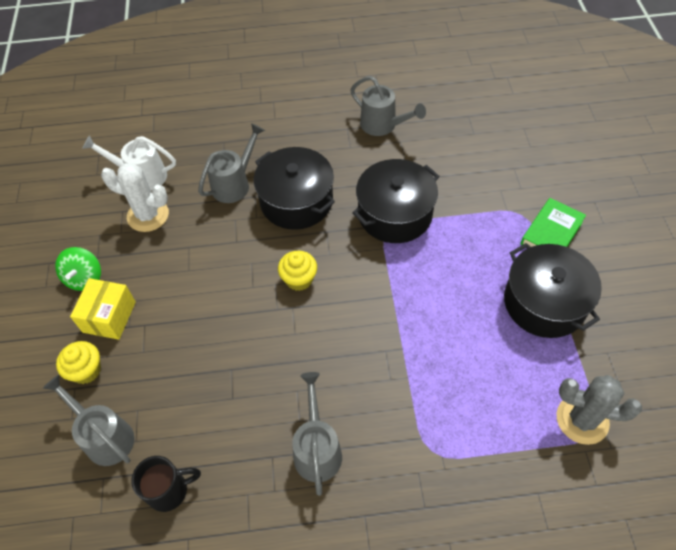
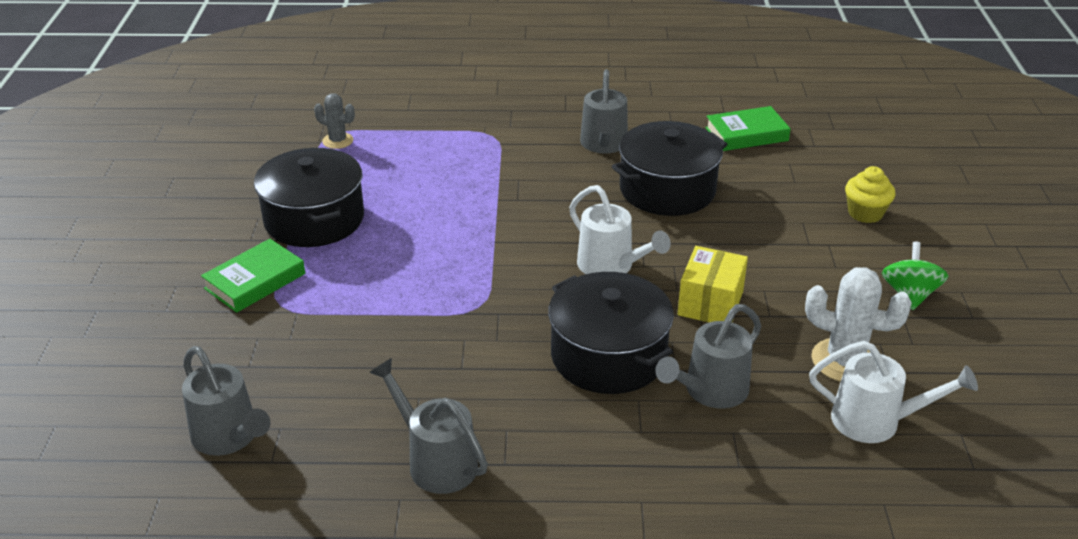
camera: 175 degrees left, 20 degrees down
(104, 436) = (823, 168): grey watering can -> grey watering can (230, 438)
(109, 317) = (857, 254): yellow box -> yellow box (710, 303)
(169, 490) = (746, 134): black mug -> green book
(299, 279) = (611, 267): yellow cupcake -> white watering can
(395, 214) = (461, 324): black pot -> black pot (667, 190)
(582, 419) = (338, 141): grey cactus -> grey cactus, size x0.60

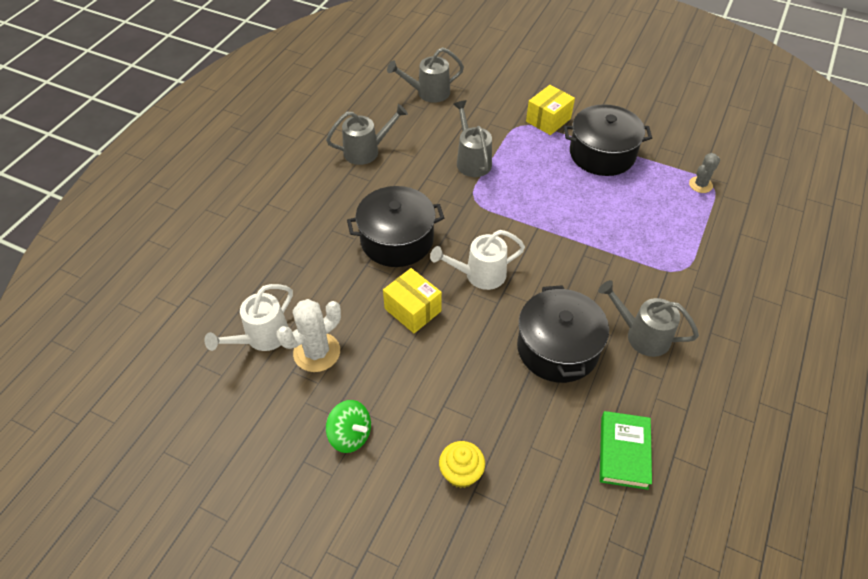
camera: 115 degrees right, 15 degrees up
(255, 281) = (548, 120): green book -> yellow box
(709, 392) = (338, 272): grey watering can -> grey watering can (471, 160)

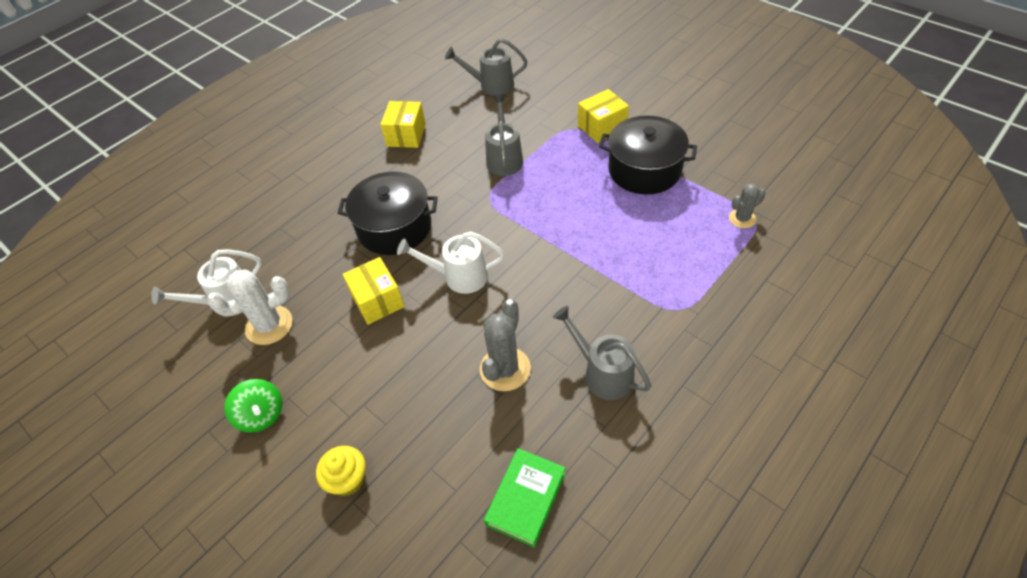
camera: 20 degrees right, 0 degrees up
(367, 151) = (406, 135): grey watering can -> yellow box
(557, 348) = (505, 369): black pot -> grey cactus

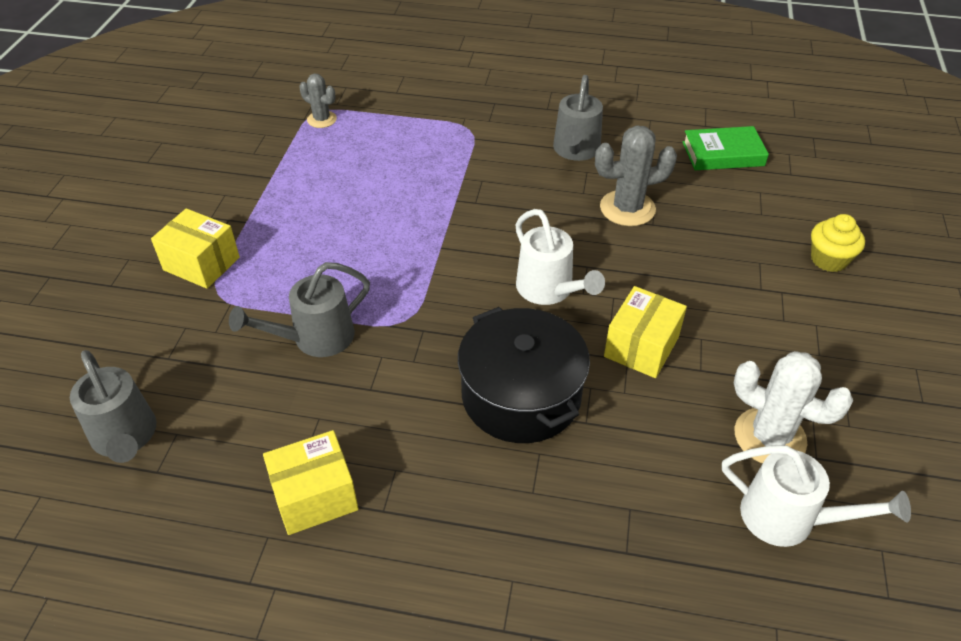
camera: 125 degrees left, 5 degrees down
(261, 415) = (857, 364): green spinning top -> none
(644, 170) = (276, 202): black pot -> none

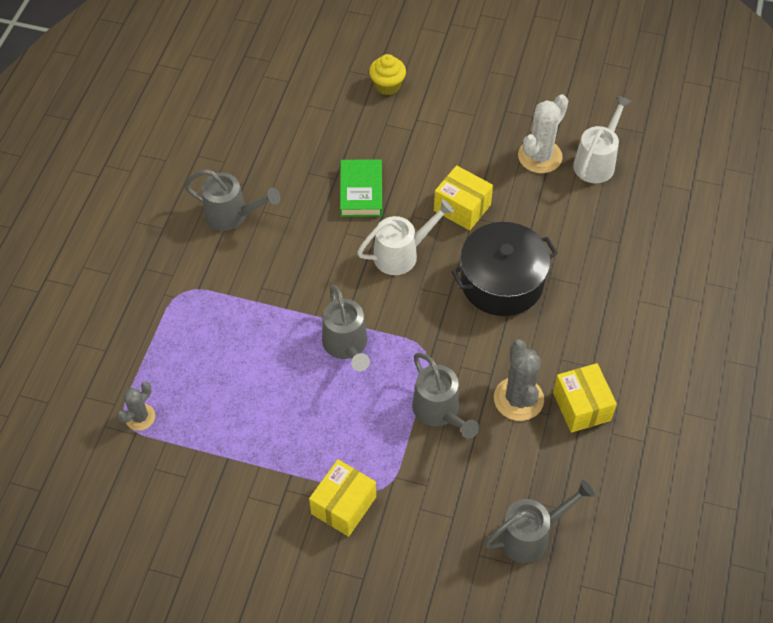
camera: 85 degrees left, 10 degrees up
(407, 251) = (347, 346): none -> grey watering can
(627, 208) = (314, 191): grey cactus -> grey cactus (518, 399)
(723, 154) = (255, 117): green book -> green book (361, 191)

